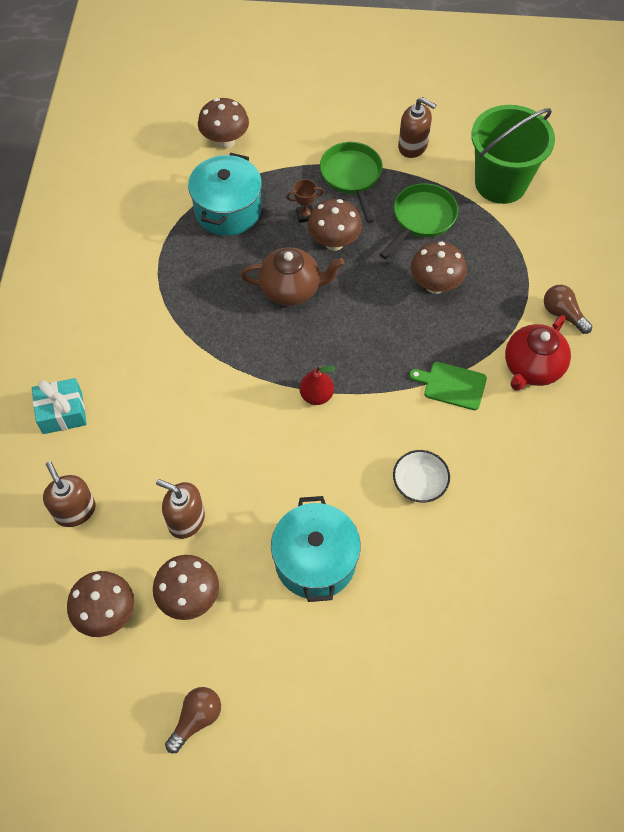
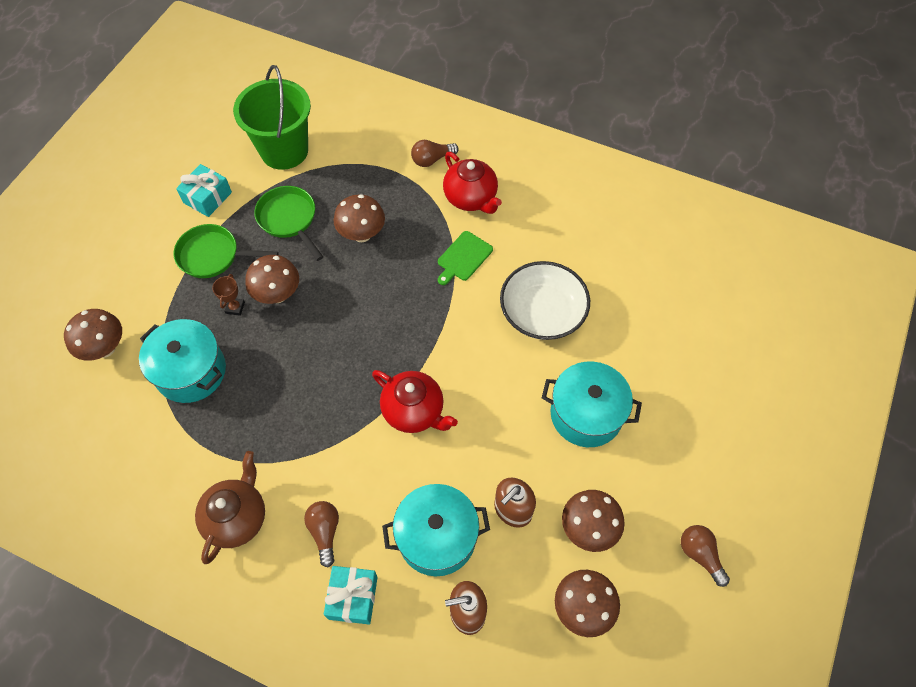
camera: 70 degrees left, 0 degrees up
(114, 369) = (325, 532): none -> brown light bulb
(138, 461) = (437, 537): none -> turquoise pot
(257, 399) = (414, 411): none -> red teapot
(291, 289) = (310, 345): brown teapot -> brown teapot (237, 517)
(316, 395) = (430, 361): red pear -> none
(413, 146) = (207, 197): brown soap dispenser -> turquoise gift
(419, 482) = (542, 312): white bowl -> white bowl, size x1.79

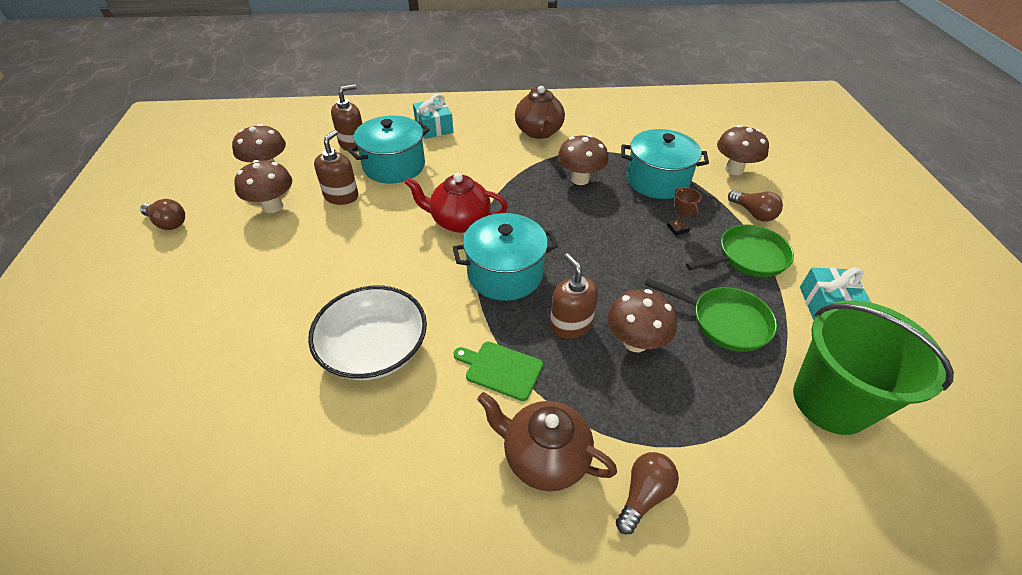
camera: 150 degrees right, 15 degrees down
(278, 294) = (655, 252): brown mushroom -> brown mushroom (580, 179)
(325, 532) = (475, 144): brown light bulb -> brown light bulb (753, 213)
(394, 266) = (570, 324): none -> brown soap dispenser
(463, 257) = (501, 369): green cutting board -> green cutting board turned 75 degrees counterclockwise
(471, 198) = (544, 457): red teapot -> brown teapot
(586, 414) = (294, 276): turquoise pot -> turquoise pot (505, 273)

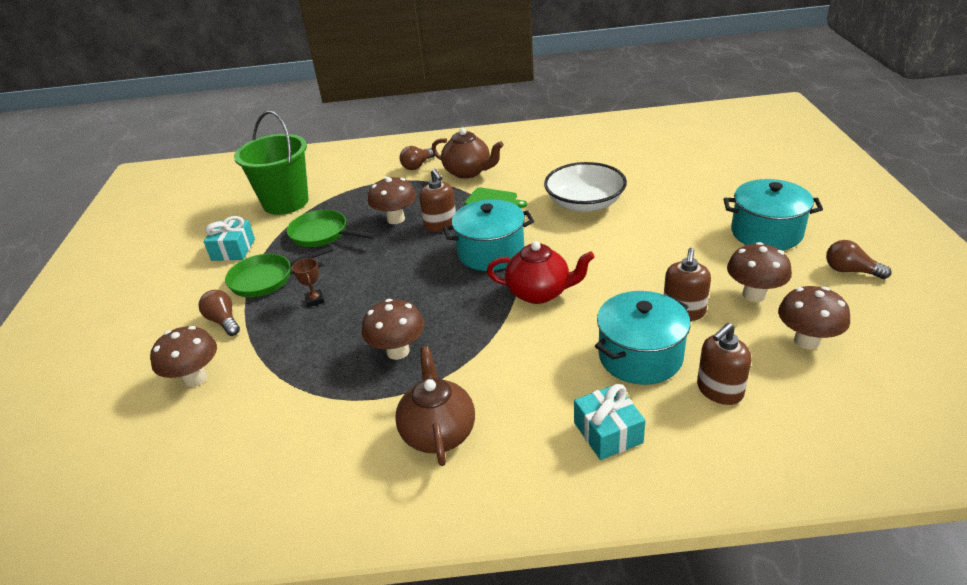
camera: 175 degrees left, 10 degrees down
(657, 180) = (303, 356): turquoise pot -> turquoise pot (766, 233)

